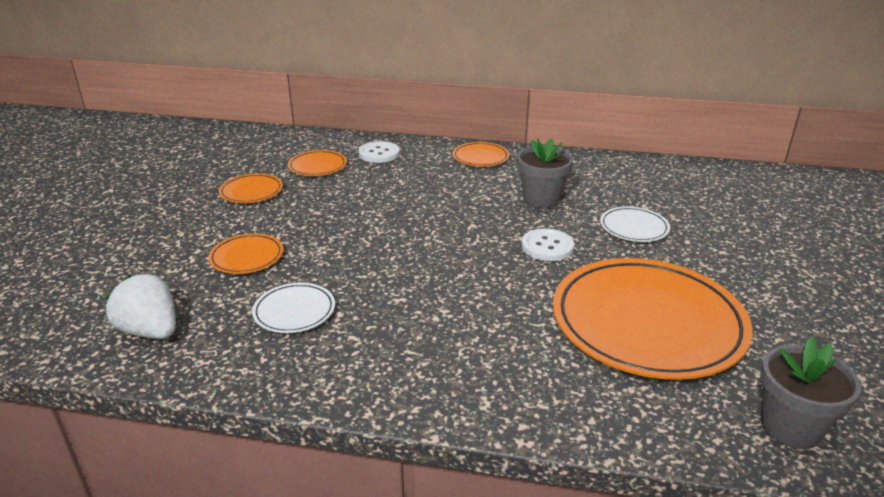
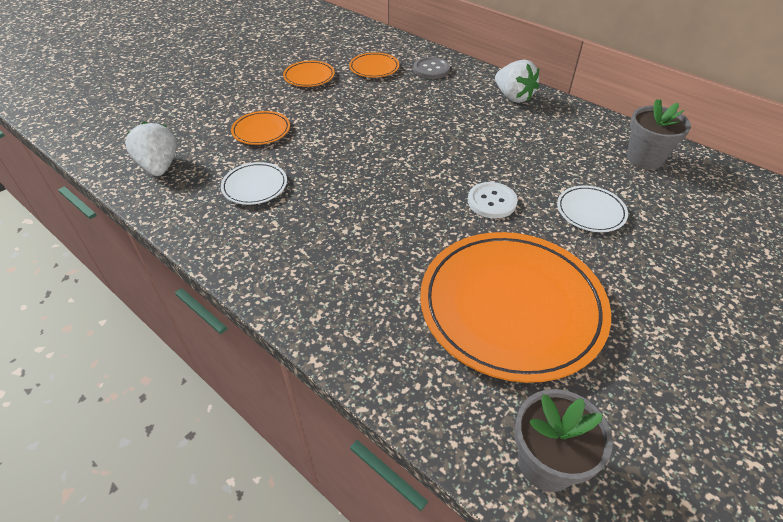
camera: 30 degrees right, 15 degrees up
(379, 153) = (431, 69): white button -> grey button
(480, 157) = (513, 97): orange plate -> white strawberry
(541, 198) = (530, 154): grey flower pot -> grey flower pot (645, 158)

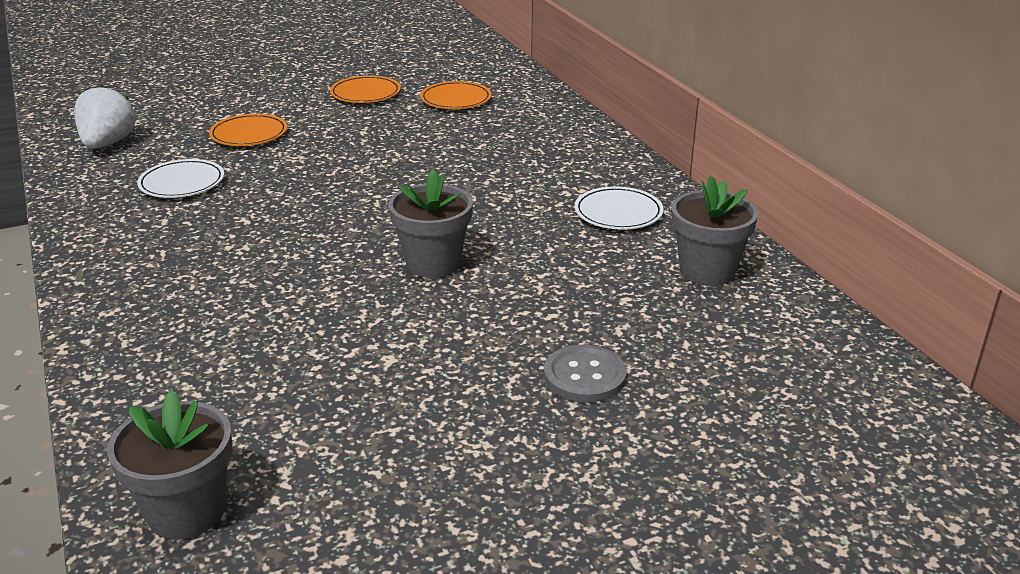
camera: 25 degrees right, 15 degrees down
(431, 69) = (528, 115): grey button -> grey button (584, 376)
(492, 201) = (433, 263): white button -> grey flower pot
(511, 307) = (326, 367): orange plate -> none
(513, 97) = (603, 165): white strawberry -> none
(590, 211) = (550, 306): white plate -> white plate (618, 213)

